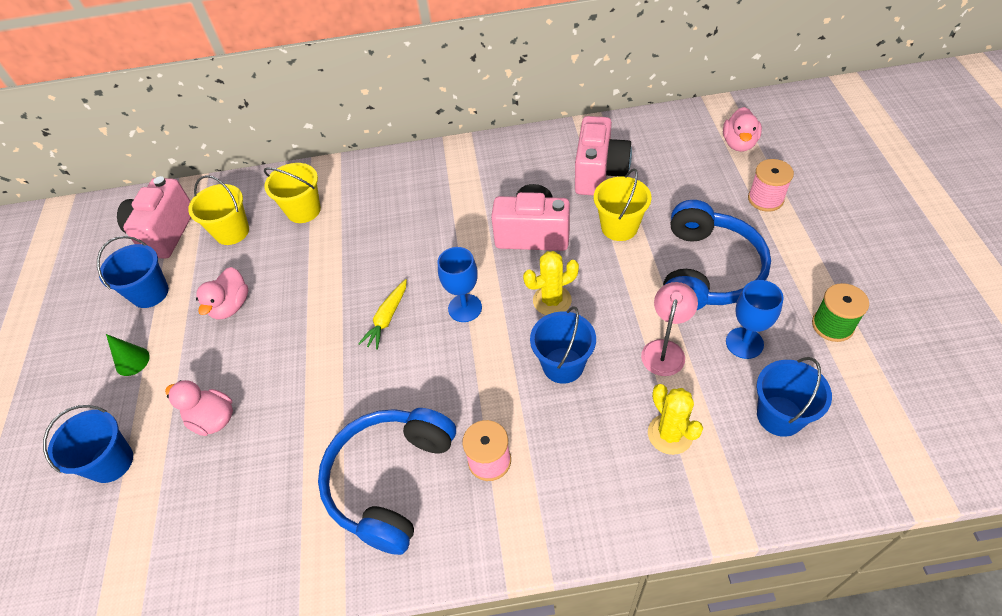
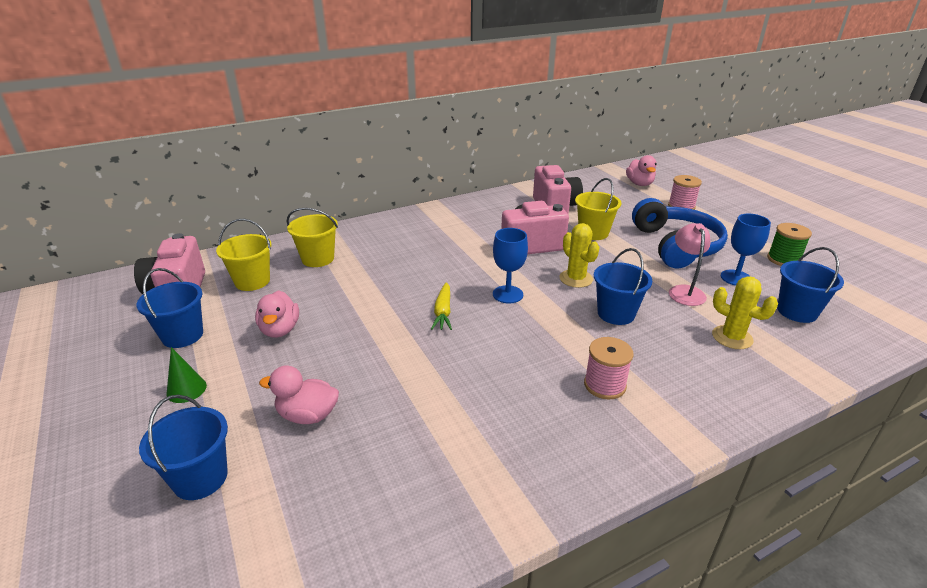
camera: 25 degrees left, 20 degrees down
(390, 481) = (525, 420): blue headphones -> none
(552, 300) = (576, 279): yellow cactus -> yellow cactus turned 75 degrees counterclockwise

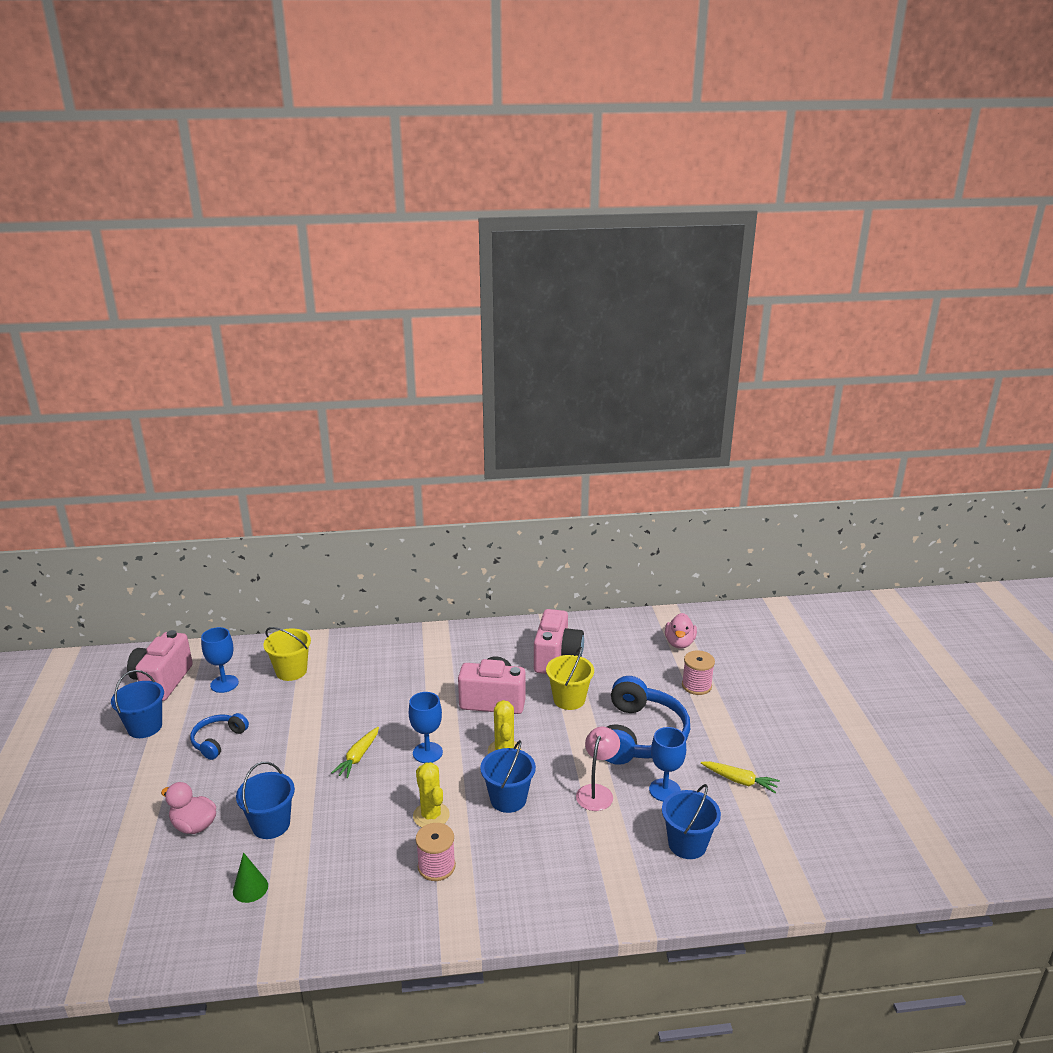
camera: 20 degrees right, 5 degrees down
(186, 389) = (124, 778): green cone -> green cone (250, 888)
(200, 478) = (98, 854): blue bucket -> blue bucket (271, 825)
(252, 281) = (224, 684): yellow bucket -> blue goblet
(280, 330) = (218, 741): pink duck -> blue headphones
(732, 337) = (593, 853): yellow cactus -> yellow cactus (431, 815)
(783, 259) = (740, 781): green spool -> yellow carrot

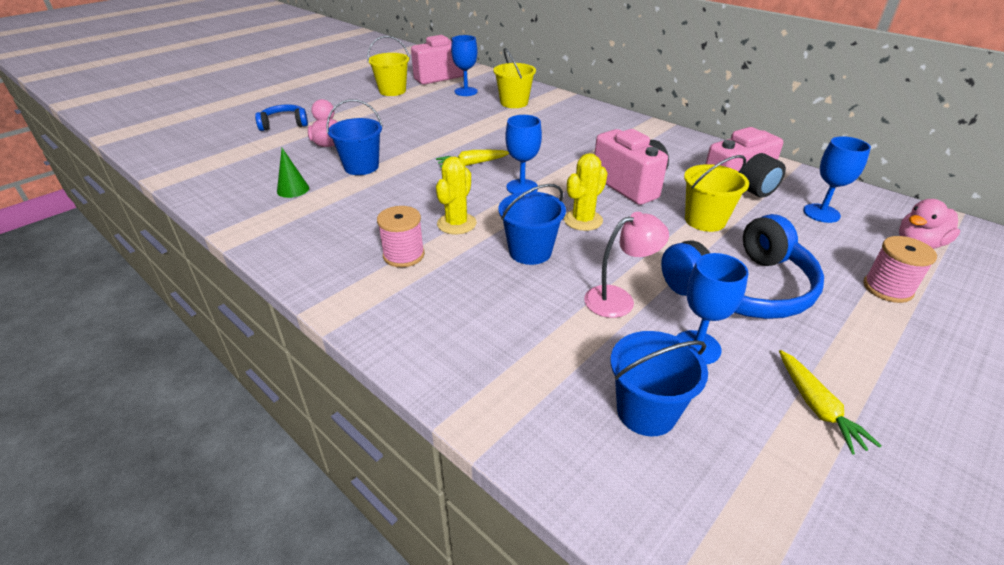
camera: 50 degrees right, 10 degrees up
(145, 727) = (392, 91): blue bucket -> yellow bucket
(218, 741) = (413, 114): blue headphones -> blue headphones (284, 124)
(617, 650) = (821, 213): none -> blue goblet

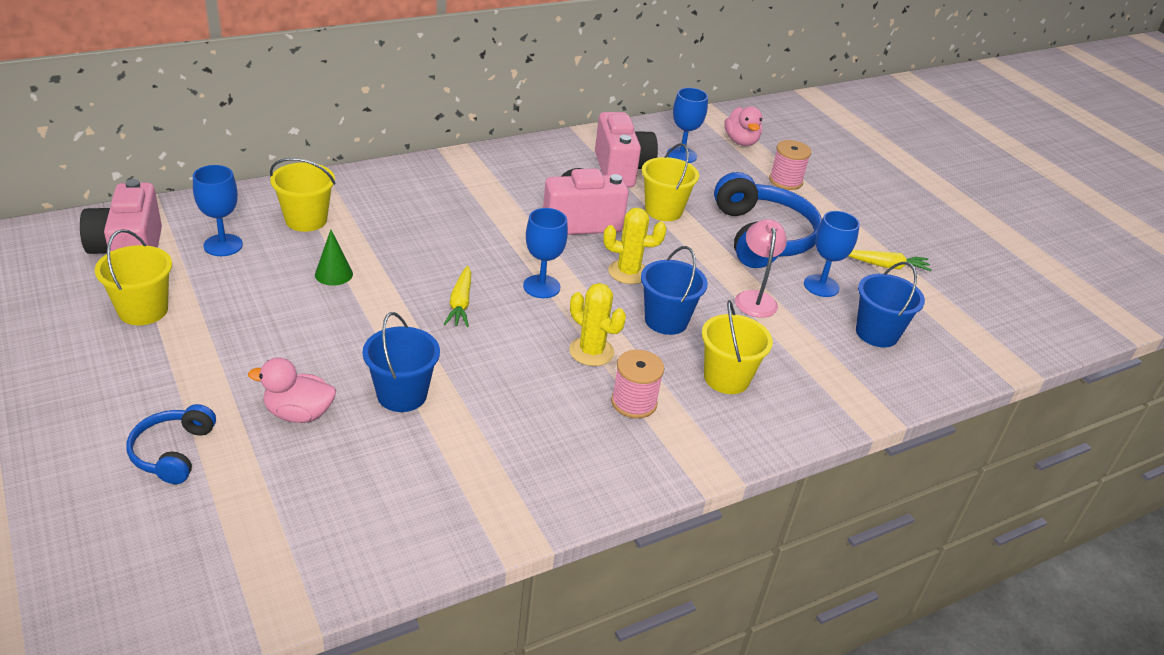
camera: 75 degrees left, 0 degrees up
(293, 189) = (425, 469): green cone -> green cone (333, 274)
(470, 300) = (726, 378): none -> yellow bucket
(583, 220) = (628, 272): yellow cactus -> yellow cactus turned 60 degrees counterclockwise

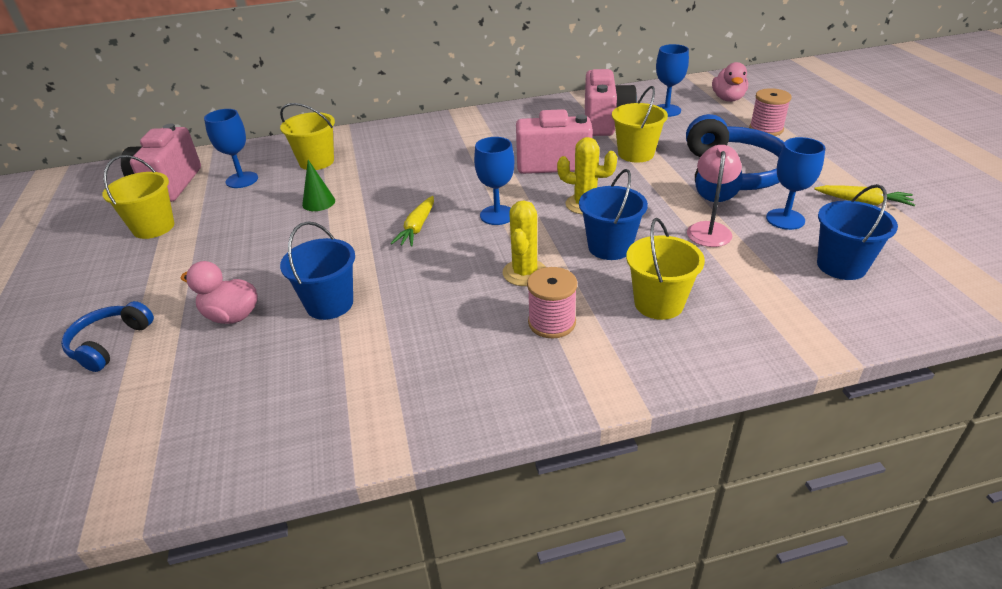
camera: 20 degrees right, 0 degrees up
(591, 351) = (525, 273): yellow cactus -> yellow cactus turned 45 degrees clockwise

